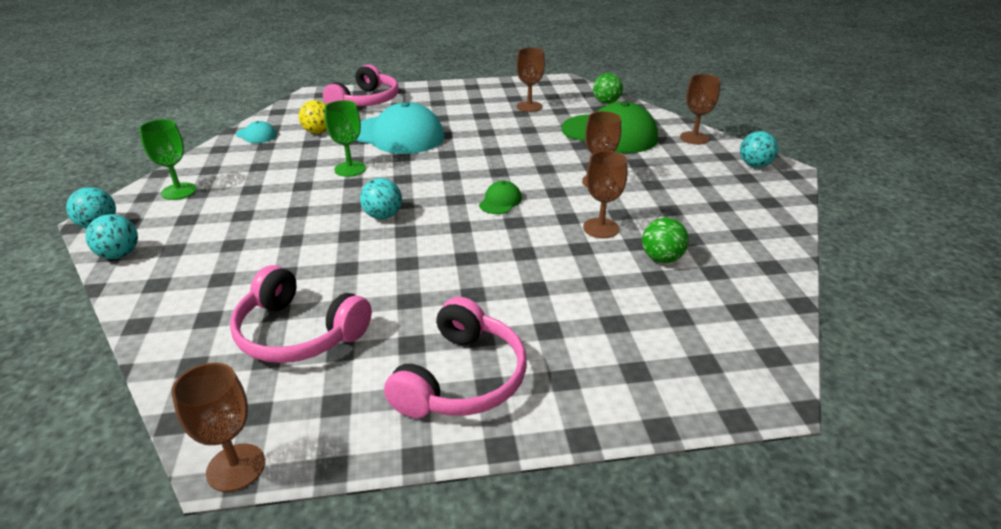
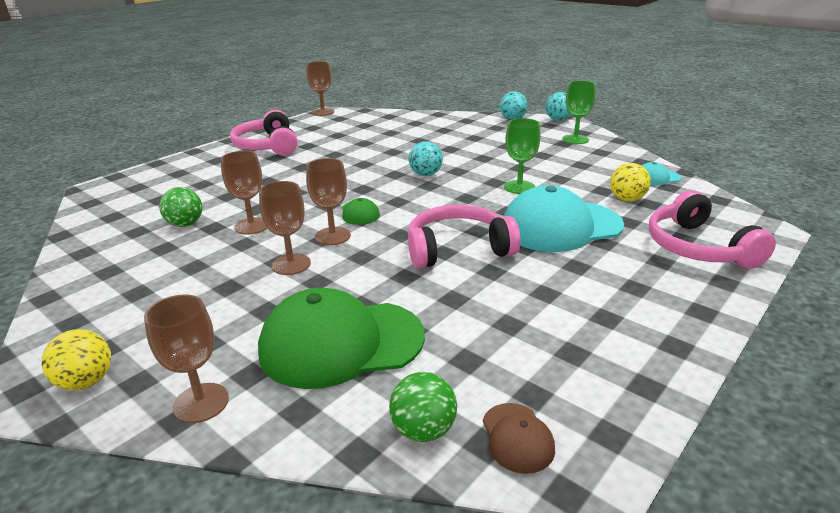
camera: 140 degrees right, 5 degrees down
(298, 333) = (366, 132): pink headphones -> pink headphones (458, 249)
(529, 106) = (520, 343): brown goblet -> brown goblet (332, 236)
(575, 91) = (517, 437): none -> brown cap
(754, 165) = (86, 382): turquoise ball -> yellow ball

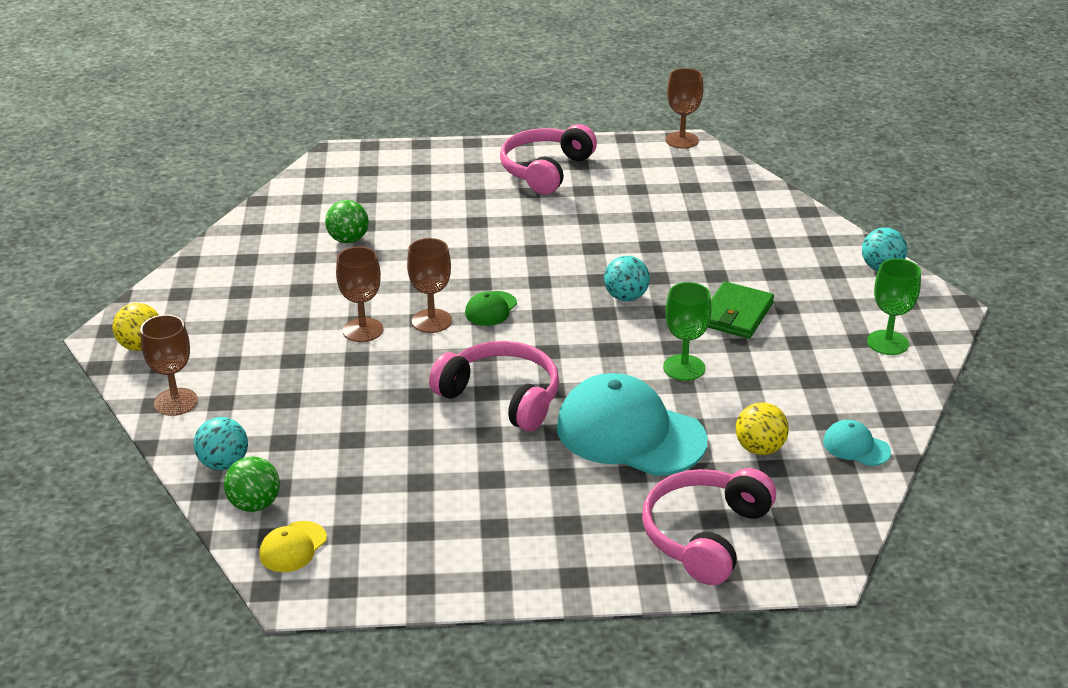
camera: 45 degrees right, 5 degrees up
(252, 226) = (390, 272): brown goblet -> none
(341, 343) = (298, 417): green cap -> none
(493, 157) = (736, 314): none -> green wallet
(517, 437) = (293, 547): brown cap -> yellow cap
(558, 120) = (937, 301): turquoise ball -> turquoise ball (224, 463)

